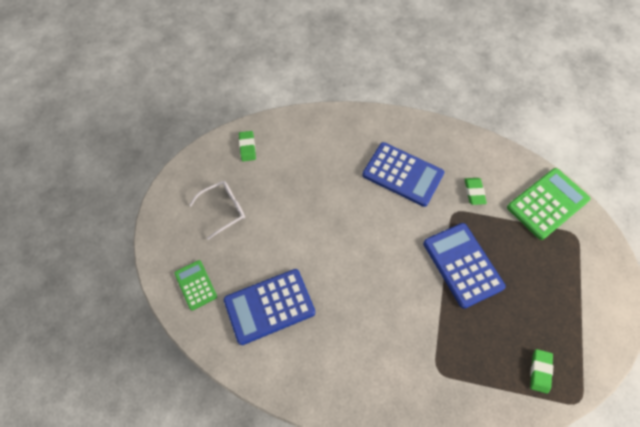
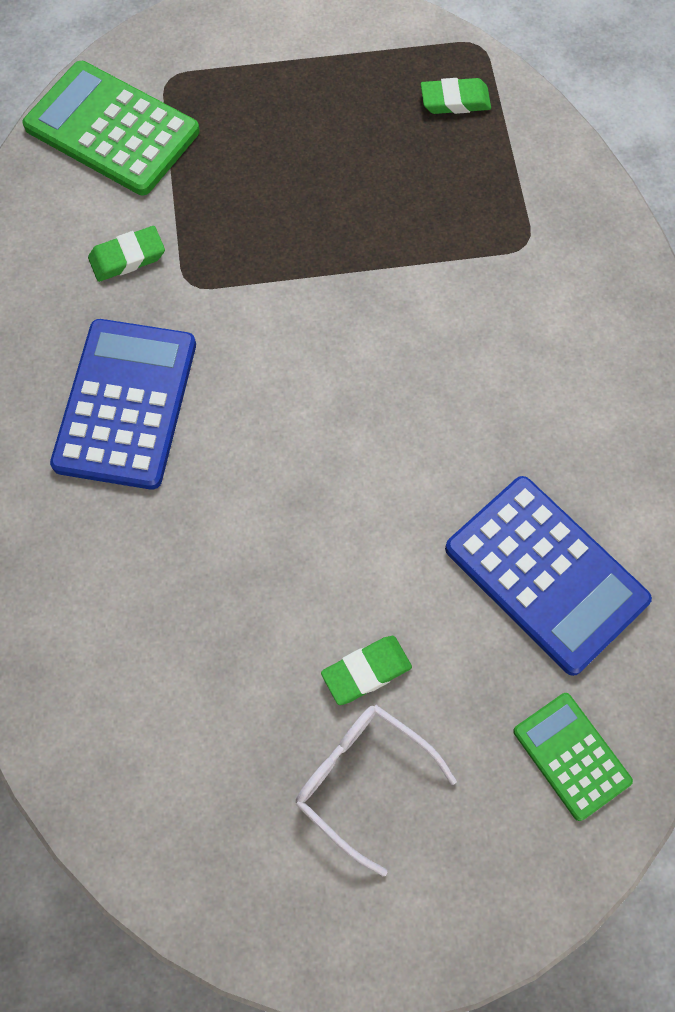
camera: 110 degrees left, 5 degrees up
(196, 285) = (571, 756): green calculator -> green calculator turned 105 degrees clockwise
(247, 147) = (160, 800): green eraser -> green eraser (366, 671)
(462, 265) = (304, 246): blue calculator -> none

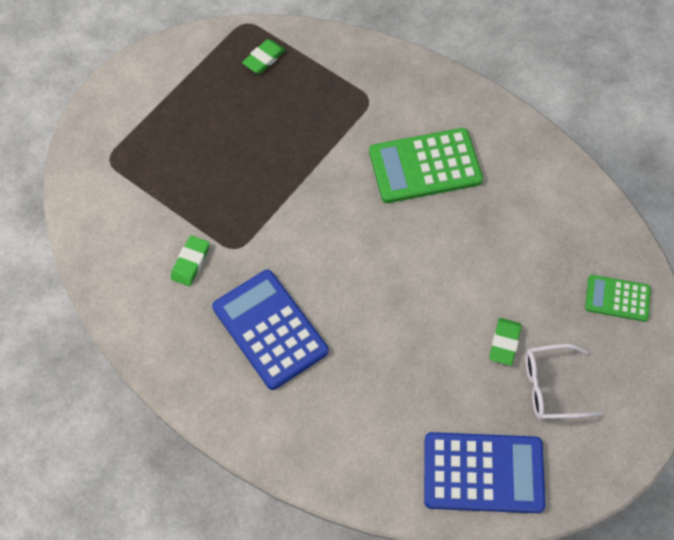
camera: 45 degrees left, 5 degrees down
(112, 129) = (109, 208): green calculator -> green calculator (425, 166)
(545, 574) = (530, 235): blue calculator -> blue calculator (483, 473)

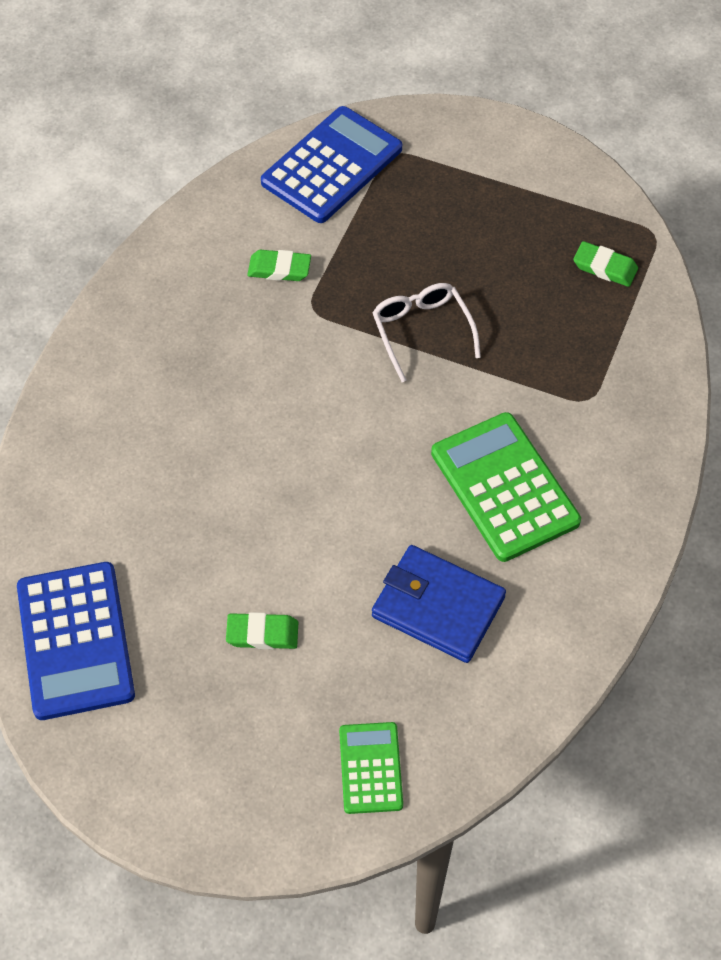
camera: 75 degrees right, 5 degrees down
(270, 329) = (213, 370): blue calculator -> blue calculator (332, 166)
(507, 229) = (438, 607): none -> blue wallet
(551, 387) = (212, 701): white glasses -> white glasses (421, 331)

